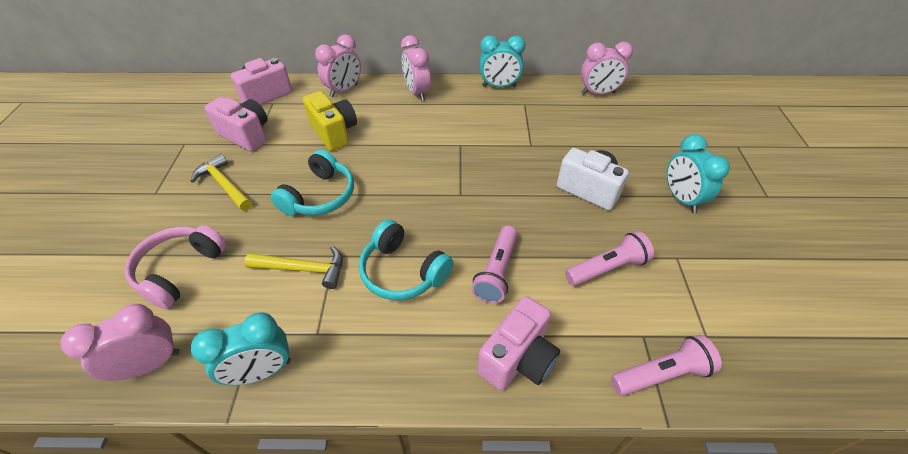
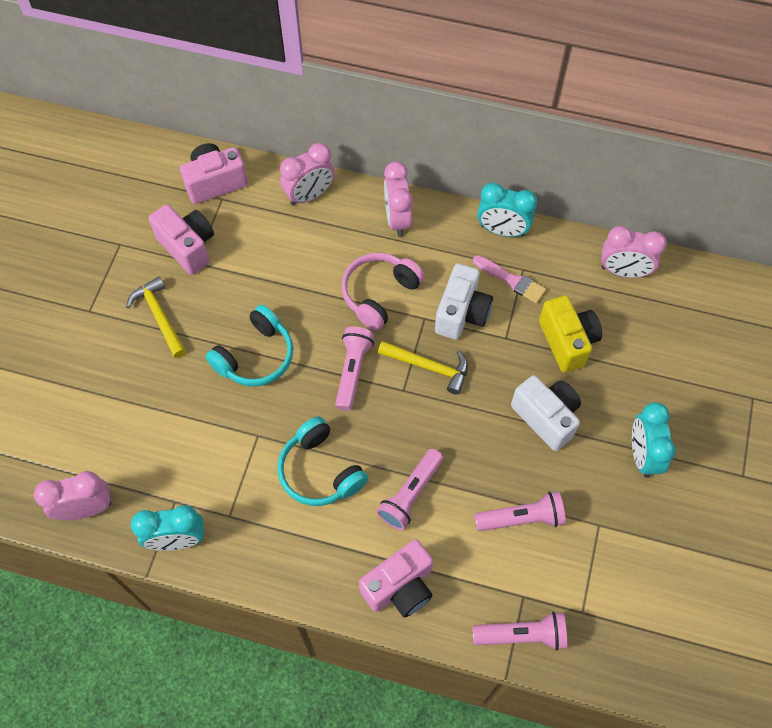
camera: 15 degrees right, 15 degrees up
(180, 270) = (112, 416): pink headphones -> pink headphones (379, 294)
(303, 269) = (226, 443): yellow hammer -> yellow hammer (428, 367)
(334, 133) = (286, 266): yellow camera -> yellow camera (567, 342)
(411, 190) = (353, 371): none -> pink flashlight
(489, 137) = (461, 313): none -> white camera
(519, 111) = (511, 280): none -> pink brush

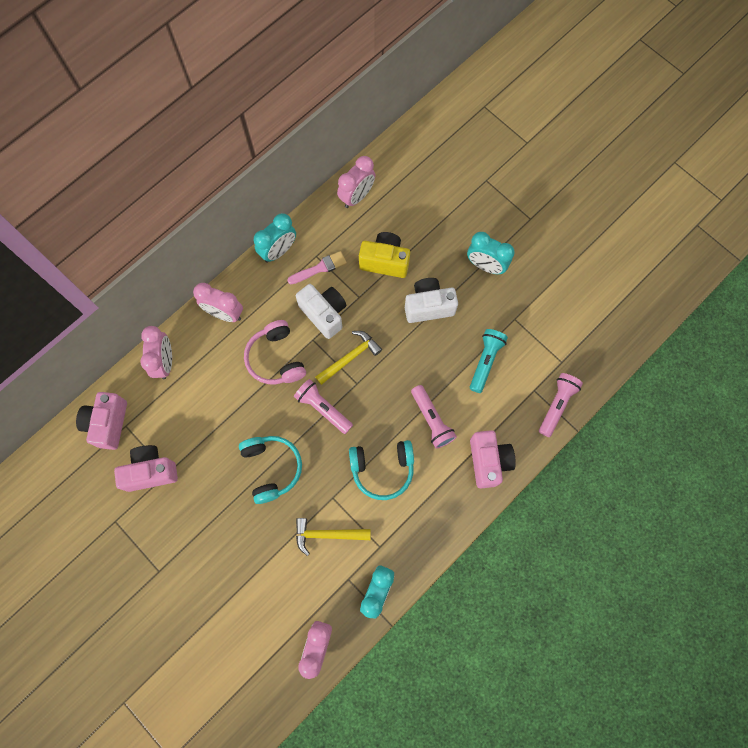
camera: 60 degrees left, 10 degrees up
(159, 317) = (197, 521): yellow hammer -> yellow hammer (328, 534)
(521, 518) = (485, 361): pink flashlight -> turquoise flashlight

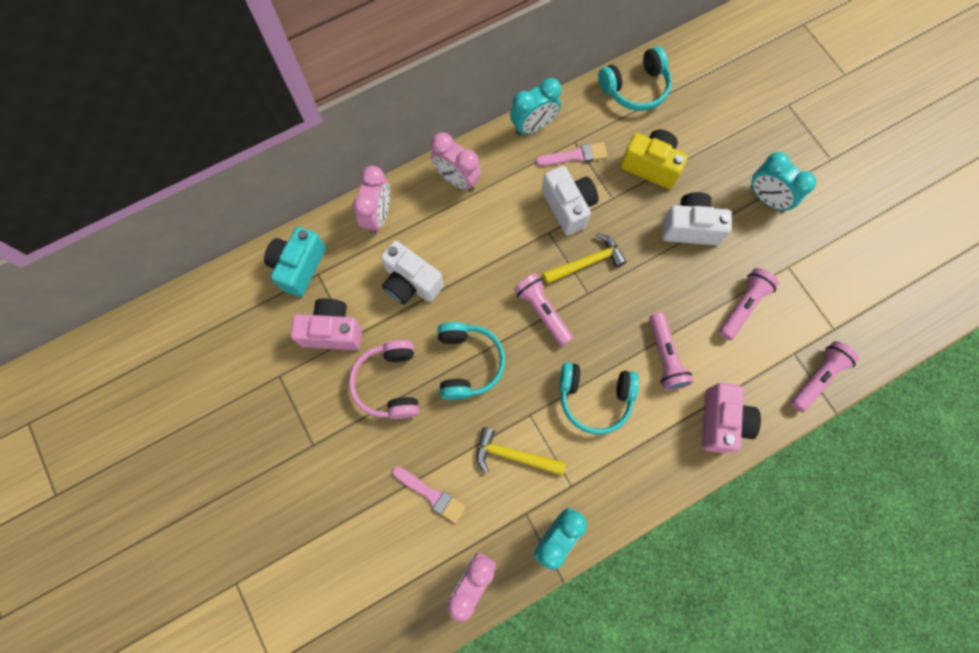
camera: 15 degrees right, 0 degrees up
(108, 423) = (299, 267): pink camera -> turquoise camera
(207, 412) = (411, 282): none -> white camera
(268, 585) = (431, 495): none -> pink brush
(276, 358) = (502, 243): pink headphones -> pink headphones (389, 383)
(357, 196) = (635, 88): pink clock -> turquoise headphones
(485, 361) = (743, 306): turquoise flashlight -> pink flashlight

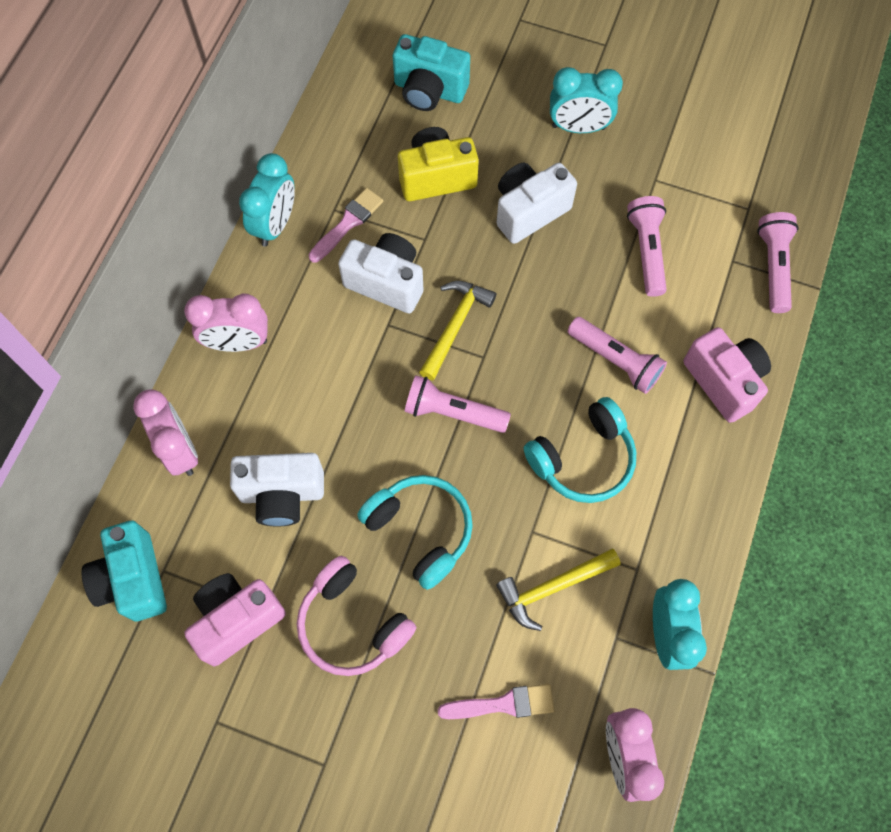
camera: 40 degrees left, 5 degrees down
(635, 88) = (351, 108): turquoise headphones -> none
(692, 110) = (429, 90): none -> turquoise camera

